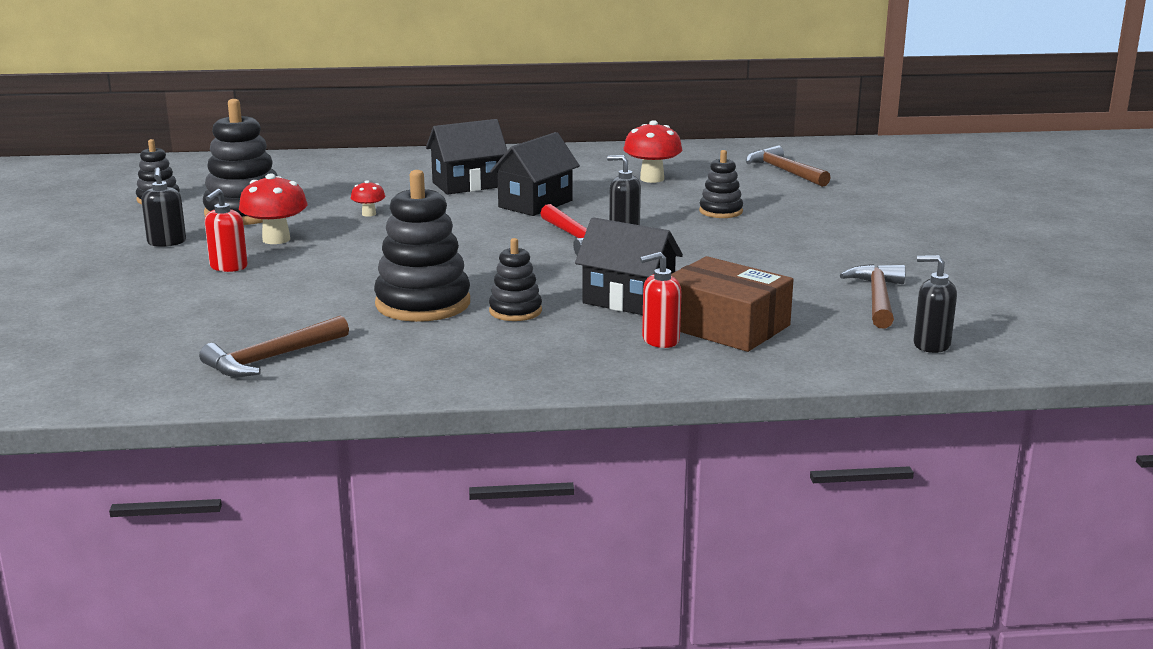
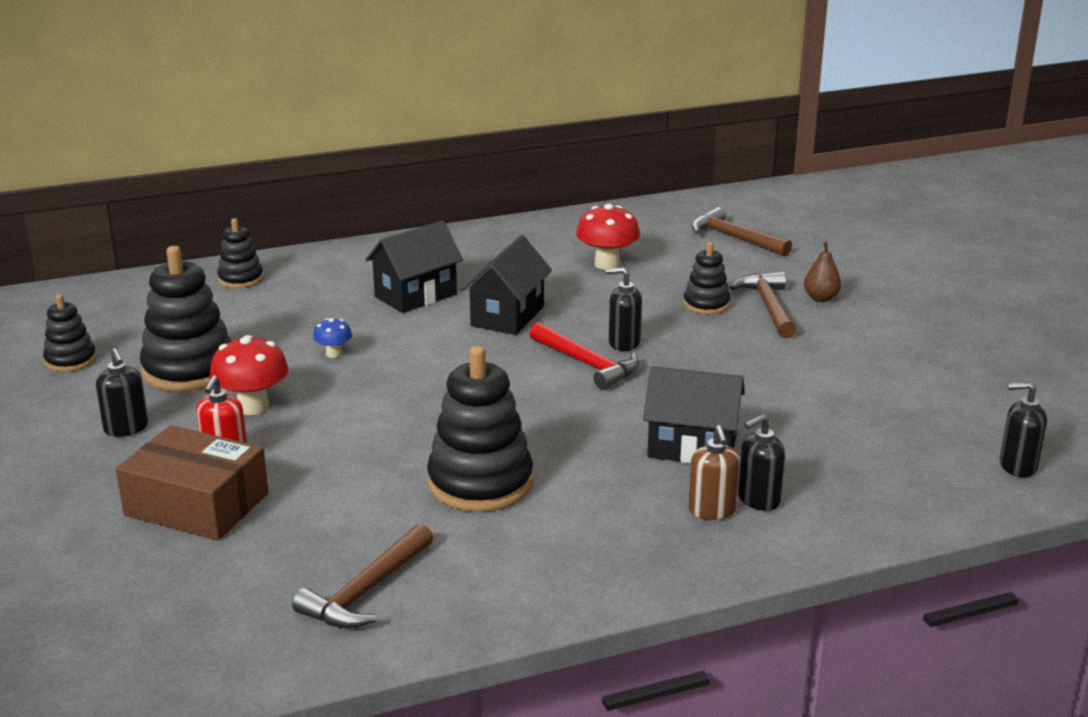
camera: 15 degrees left, 5 degrees up
(369, 214) = (334, 354): red mushroom -> blue mushroom
(515, 311) = (585, 479): black stacking toy -> black stacking toy (240, 279)
(611, 342) = (712, 510): none -> brown soap dispenser
(660, 340) = (758, 499): red soap dispenser -> black soap dispenser
(725, 326) = (809, 469): brown box -> brown box (197, 504)
(833, 216) = (821, 298): none -> brown pear
(878, 298) = (931, 409): brown hammer -> brown hammer (769, 307)

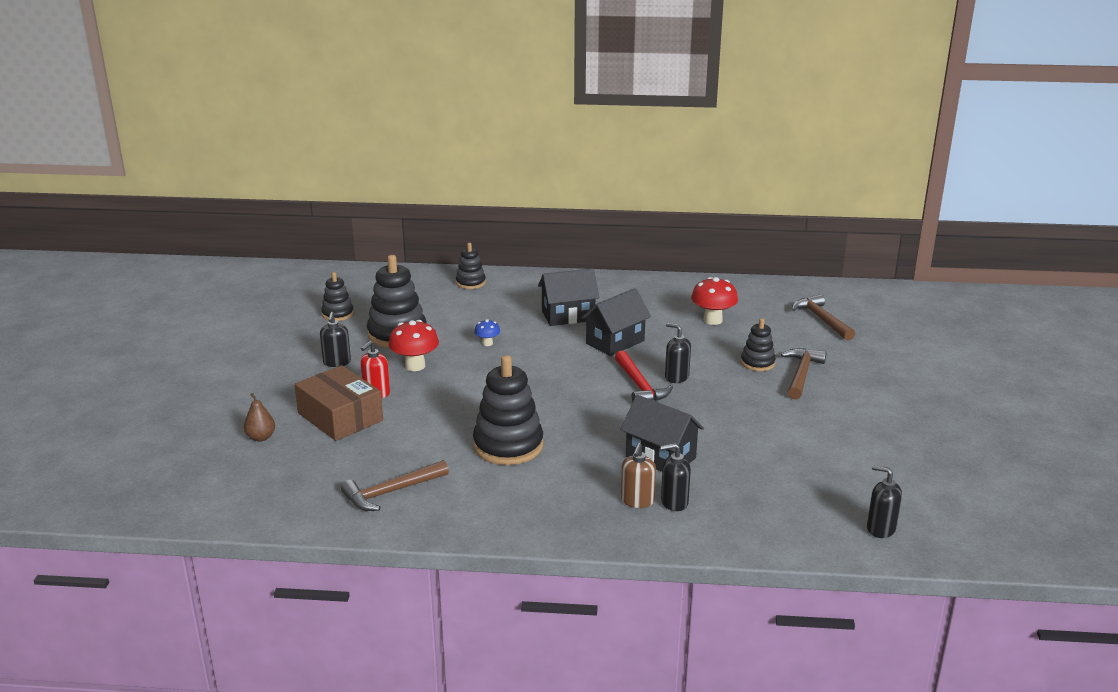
camera: 25 degrees right, 0 degrees up
(821, 298) = (846, 376): brown pear -> brown pear (261, 437)

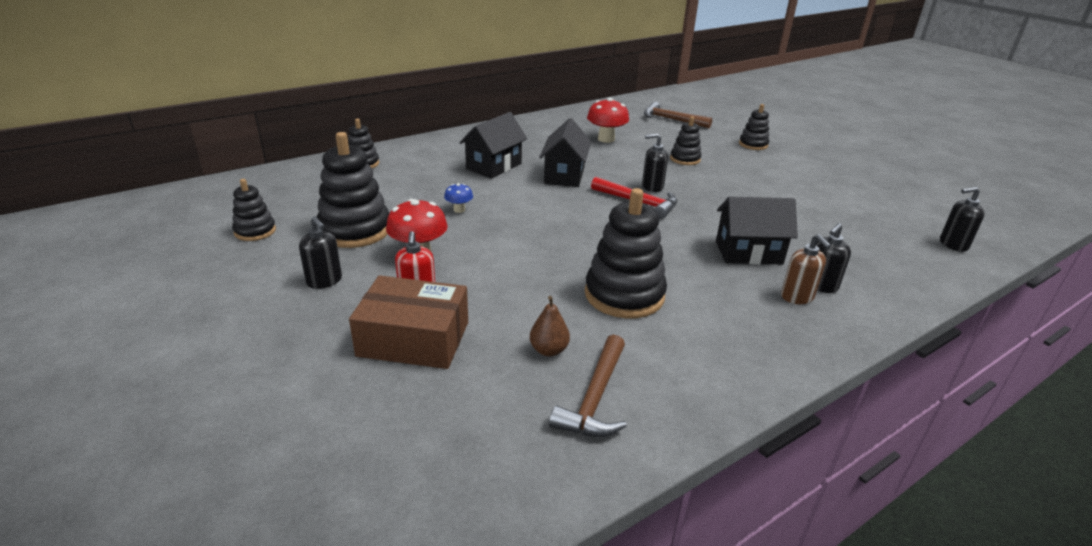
camera: 40 degrees left, 5 degrees up
(261, 437) = (346, 409): brown pear -> brown pear (549, 350)
(801, 374) = (723, 158): brown hammer -> none
(864, 371) = (753, 144): none -> black stacking toy

